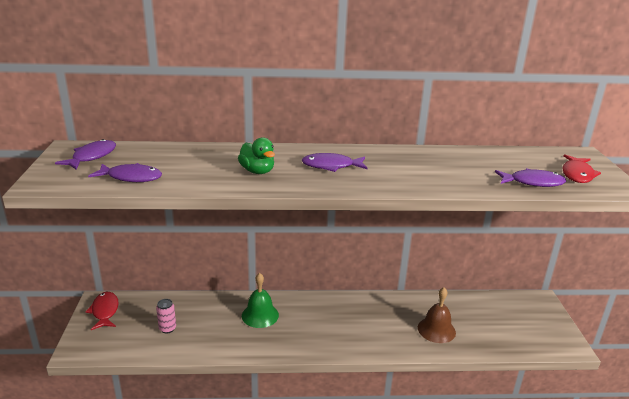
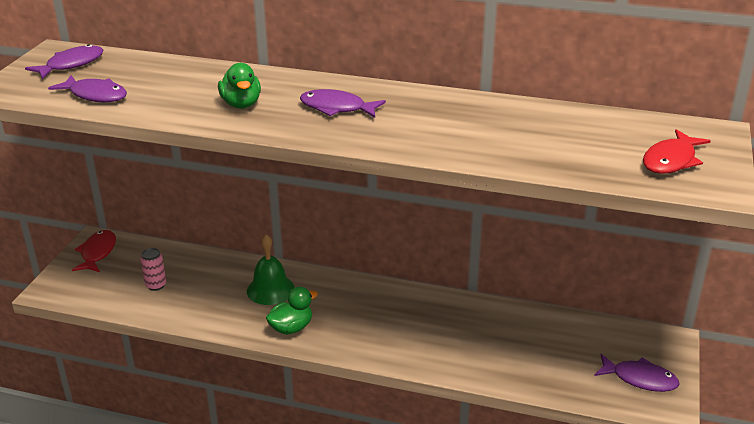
camera: 20 degrees right, 5 degrees up
(292, 341) = (291, 328): none -> green duck
(436, 330) = (487, 350): brown bell -> none
(533, 182) = (590, 163): purple fish -> purple fish (640, 379)

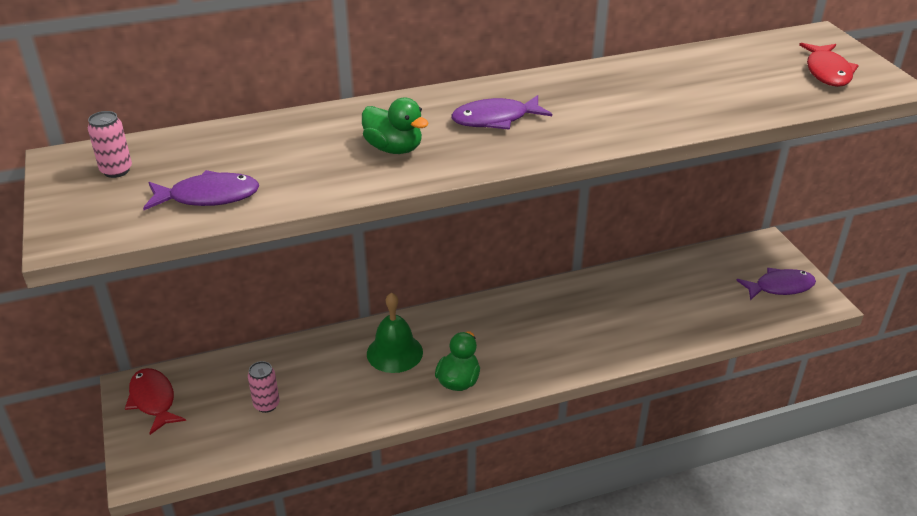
camera: 35 degrees left, 5 degrees up
(71, 64) = (116, 170): purple fish -> pink can

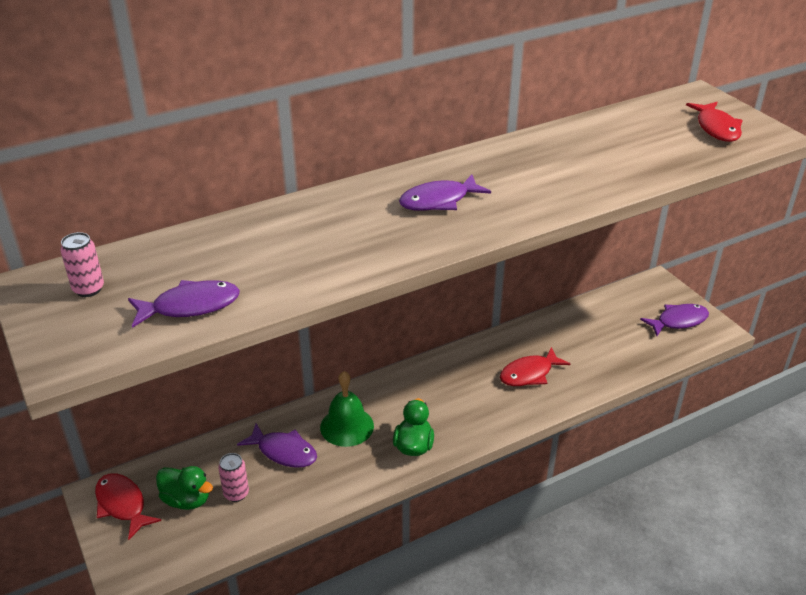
camera: 10 degrees left, 0 degrees up
(324, 370) = (284, 452): none -> purple fish
(394, 149) = (354, 239): green duck -> green duck (187, 500)
(600, 323) = (529, 374): none -> red fish

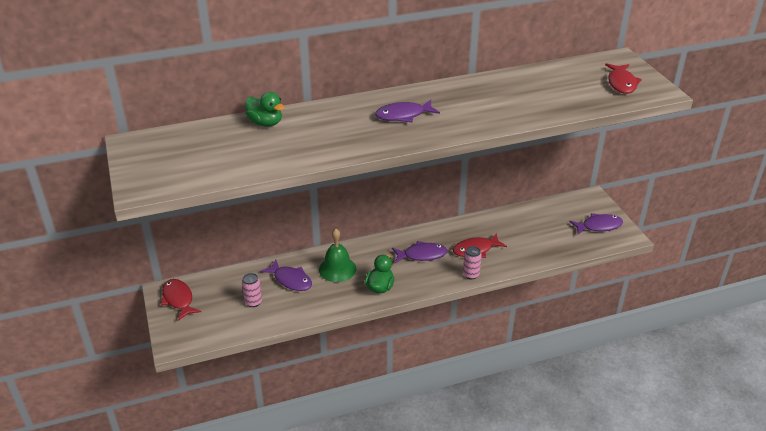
camera: 10 degrees right, 0 degrees up
(88, 289) = (164, 149): pink can -> pink can (471, 274)
(187, 500) = (220, 302): green duck -> green duck (265, 123)
(190, 306) = (223, 165): purple fish -> purple fish (422, 255)

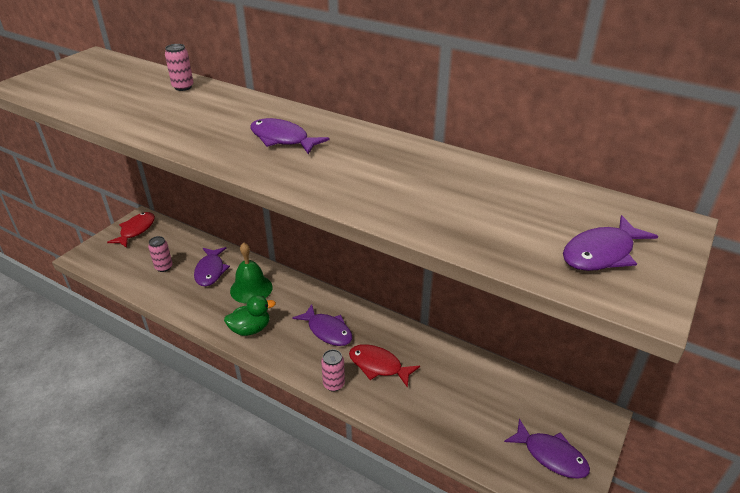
camera: 50 degrees right, 0 degrees up
(265, 123) = (183, 87): green duck -> pink can
(621, 83) = (601, 253): red fish -> purple fish

